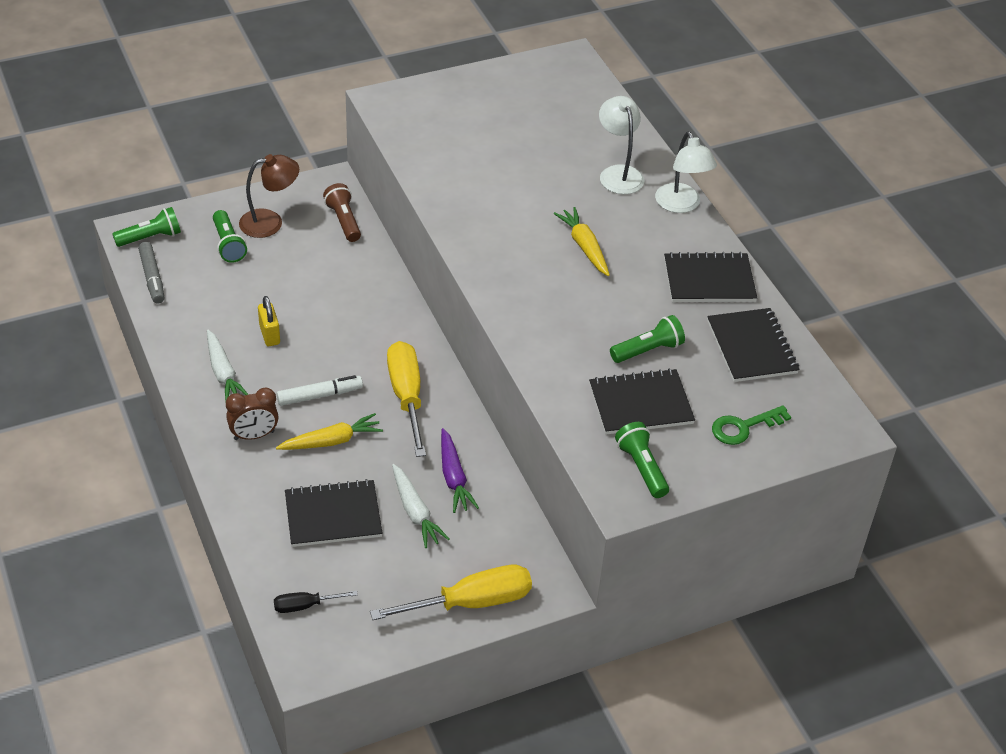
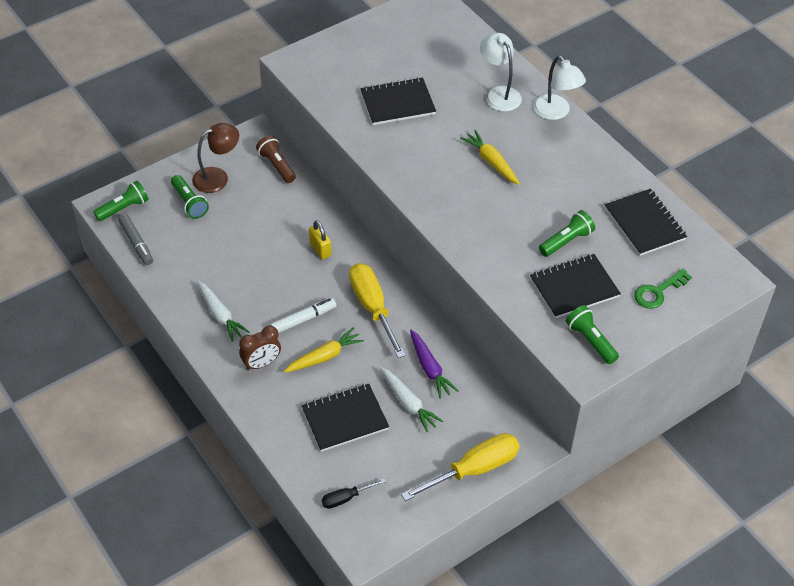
camera: 10 degrees left, 5 degrees up
(269, 335) = (247, 275): yellow padlock -> yellow padlock (320, 249)
(709, 280) = (596, 173): black notebook -> black notebook (398, 103)

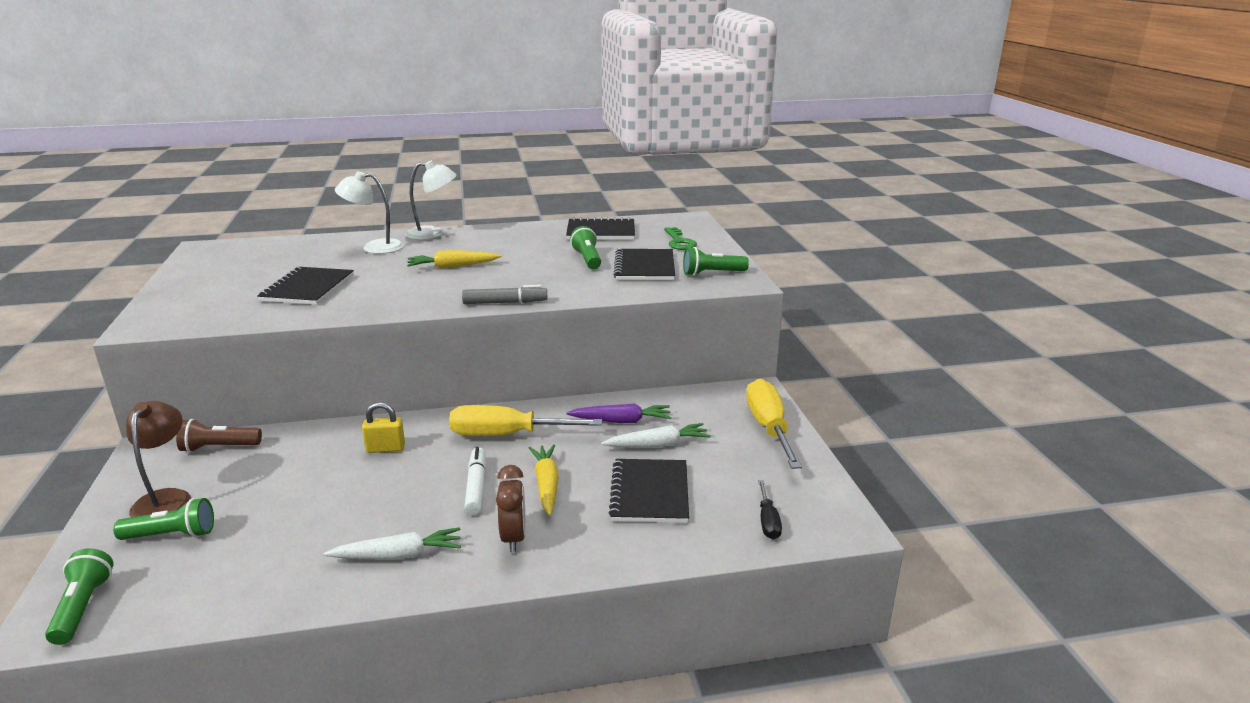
camera: 65 degrees left, 25 degrees down
(136, 243) = (169, 610): grey marker -> grey marker (505, 302)

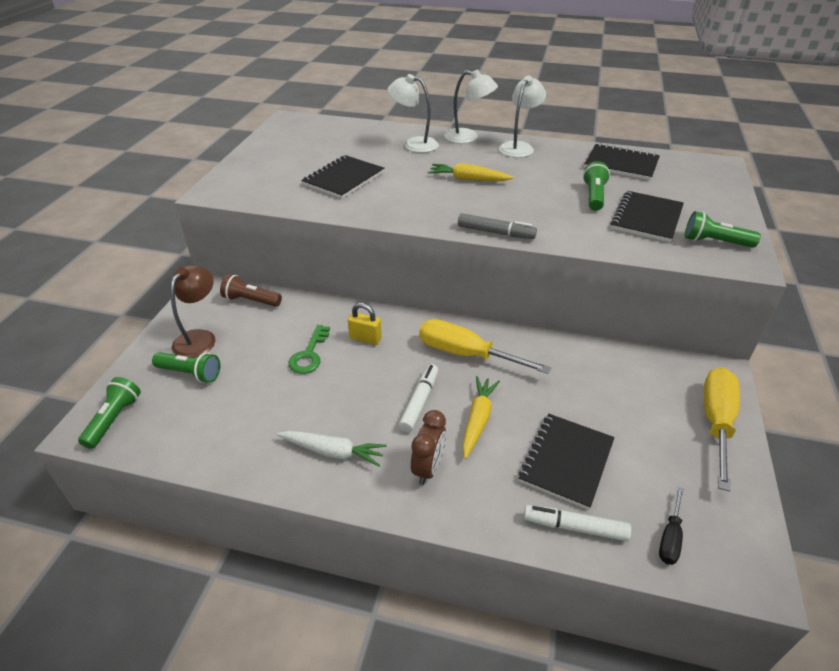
camera: 25 degrees right, 15 degrees up
(492, 233) = (519, 147): none -> white lamp
(621, 421) = (572, 369): purple carrot -> none
(658, 445) = (595, 408): white carrot -> none
(679, 242) = (696, 193): green key -> green key (309, 354)
(681, 540) = (575, 527): none -> white marker

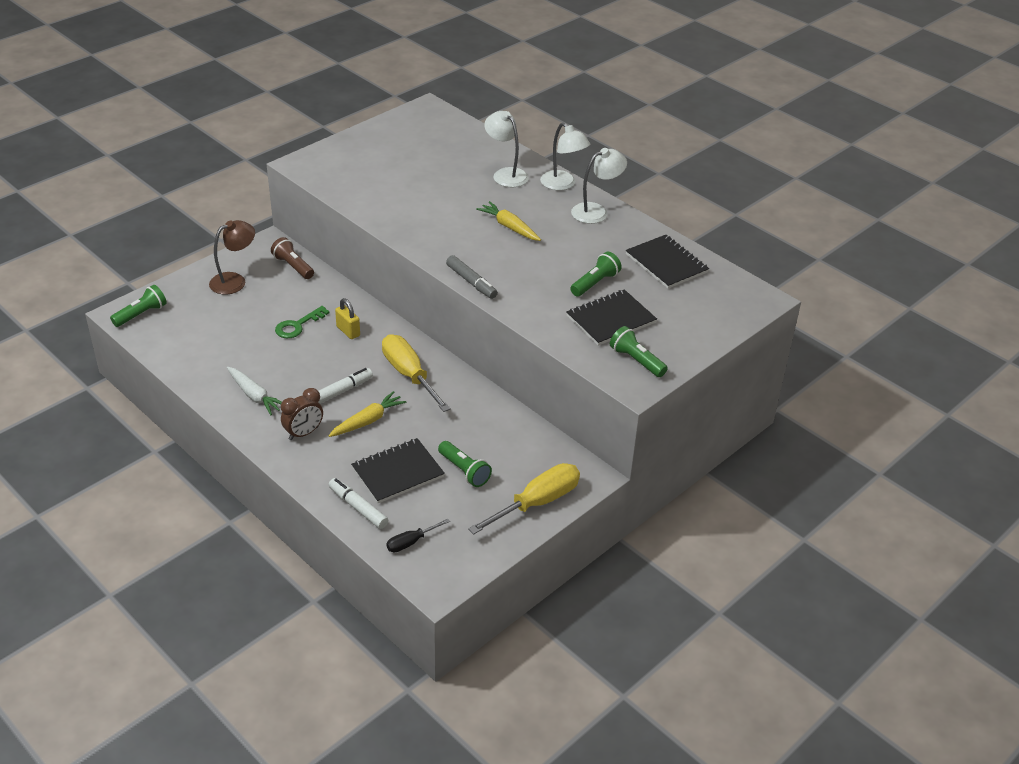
camera: 30 degrees right, 0 degrees up
(190, 373) = (209, 304): green flashlight -> green flashlight (464, 471)
(344, 179) = (409, 188): black notebook -> none

